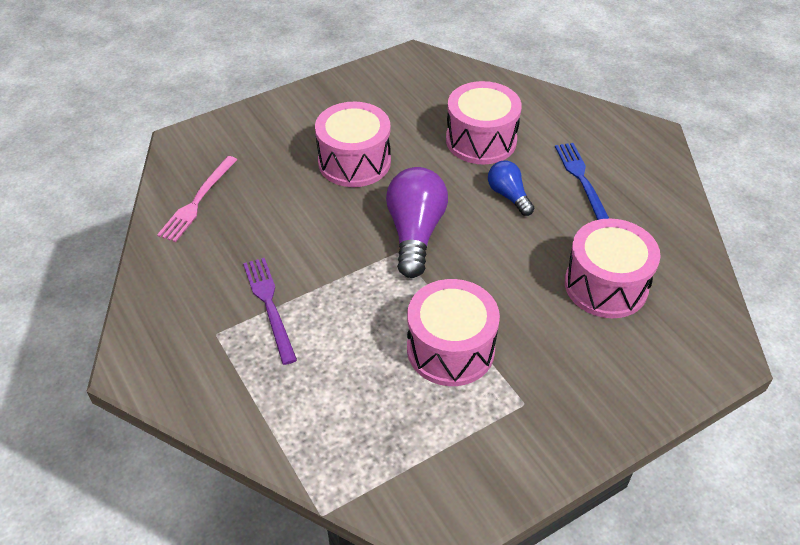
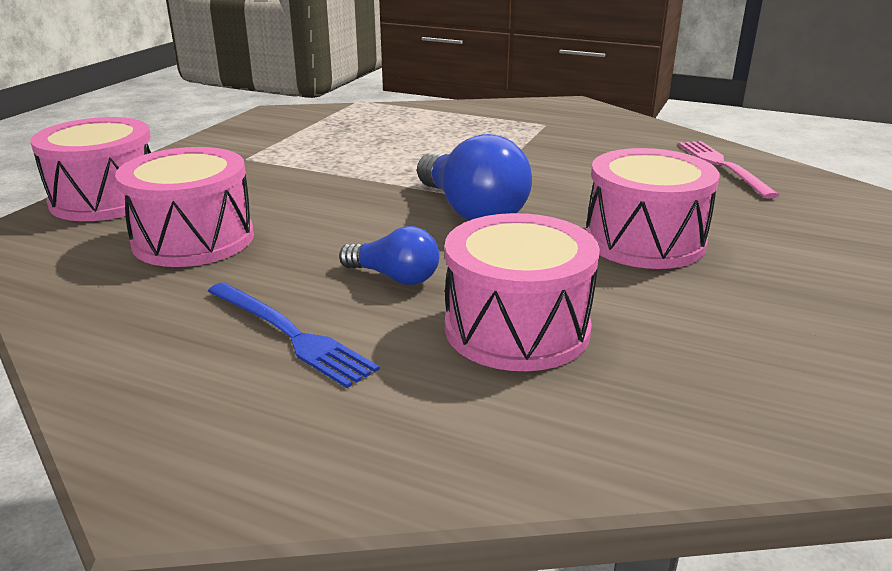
camera: 145 degrees right, 20 degrees down
(269, 305) = (532, 141): purple fork -> none
(415, 233) = (471, 211): purple light bulb -> blue light bulb
(450, 349) = (340, 163): pink drum -> pink drum (106, 199)

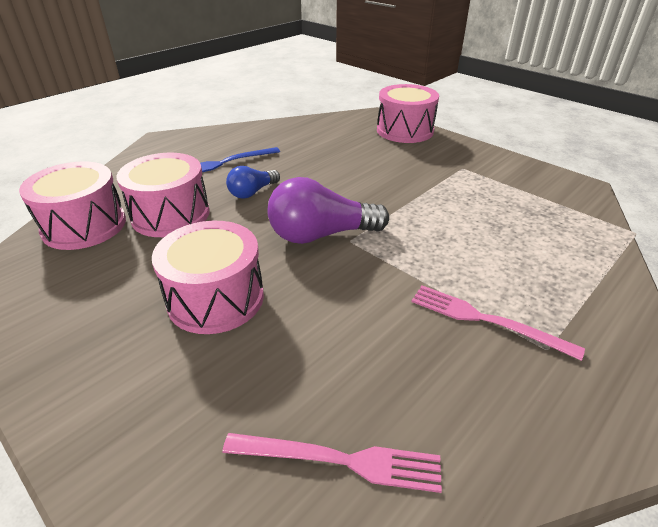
camera: 110 degrees right, 10 degrees up
(193, 239) = (338, 148): pink drum -> pink drum (84, 226)
(471, 211) = (321, 235): blue light bulb -> purple light bulb
(536, 139) = (486, 320): none -> pink fork

